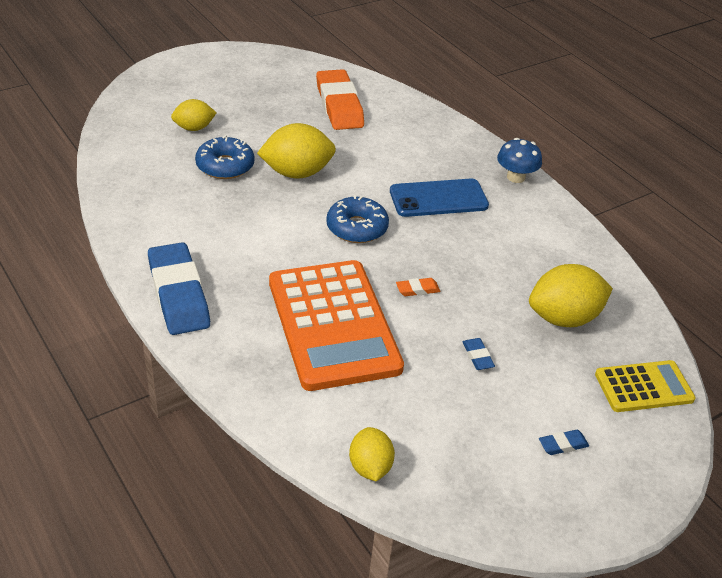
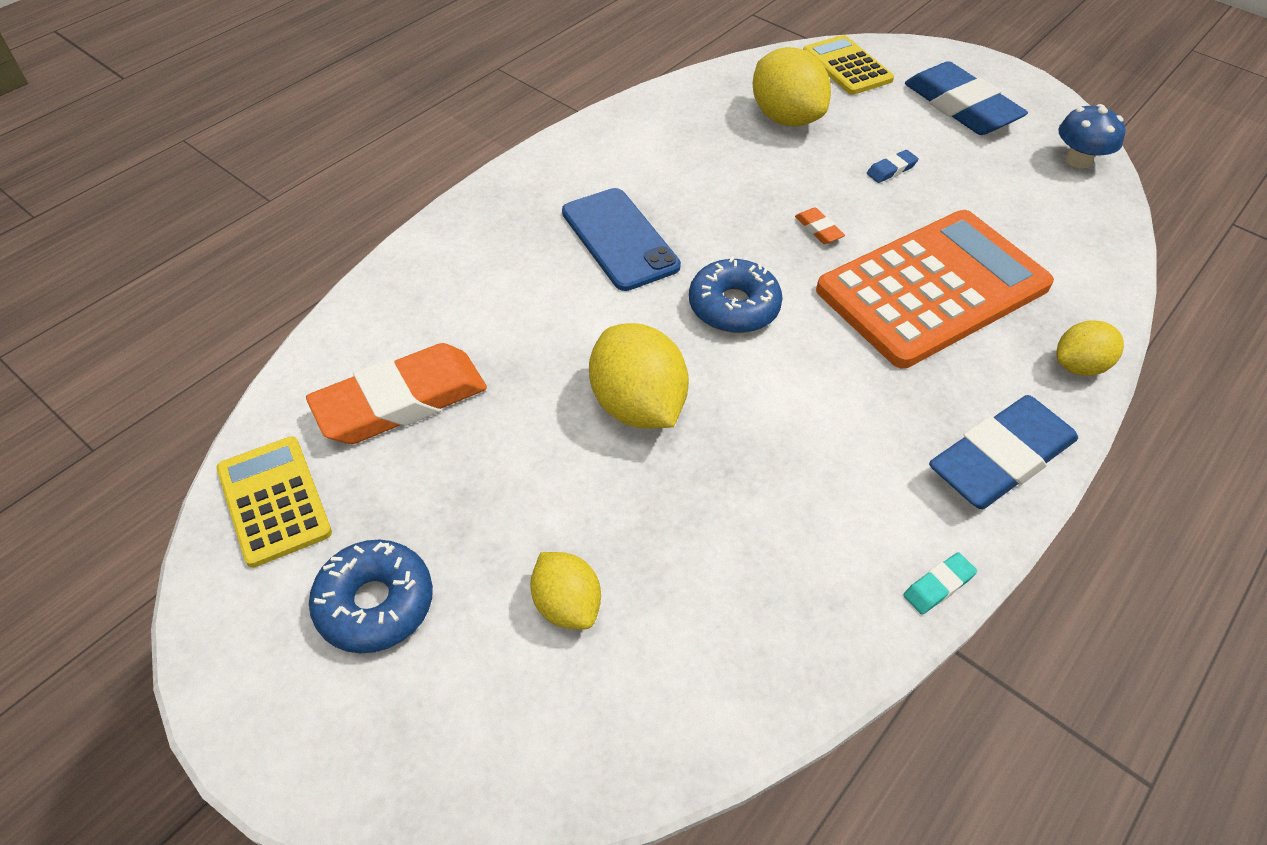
camera: 105 degrees left, 10 degrees up
(121, 237) = (938, 586): none -> turquoise eraser
(225, 166) = (666, 510): blue donut -> blue donut (375, 603)
(297, 68) = (274, 501): none -> yellow calculator
(370, 467) = (1099, 220): yellow lemon -> yellow lemon (1079, 366)
(516, 177) = (530, 176): blue mushroom -> blue mushroom (1078, 160)
(563, 445) = (960, 107): blue eraser -> blue eraser, size x2.49

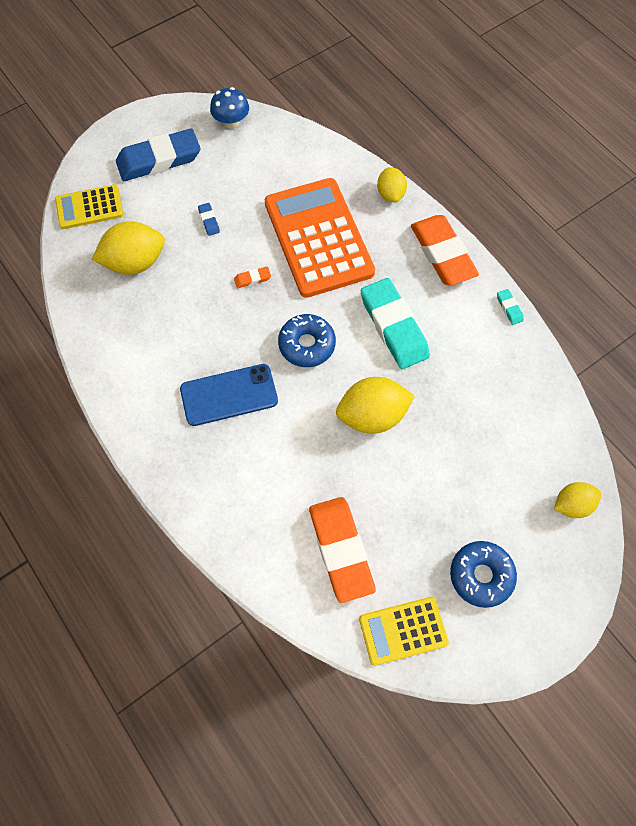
camera: 75 degrees left, 15 degrees up
(566, 605) = (495, 478): yellow lemon -> yellow lemon (572, 504)
(814, 410) = (394, 326): none -> turquoise eraser
(1000, 459) = (442, 254): blue eraser -> orange eraser

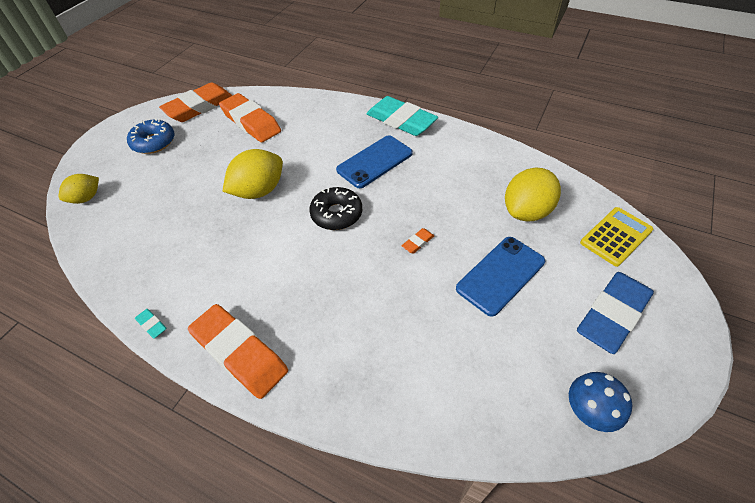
camera: 155 degrees right, 15 degrees down
(209, 221) = (500, 275): blue eraser -> blue phone
(307, 345) = (336, 214): blue donut -> black donut
(318, 238) = (382, 308): orange calculator -> none
(390, 194) = (329, 403): yellow lemon -> none
(394, 326) = (266, 258): turquoise eraser -> turquoise eraser (401, 121)
(403, 631) = (199, 107): yellow calculator -> orange eraser

